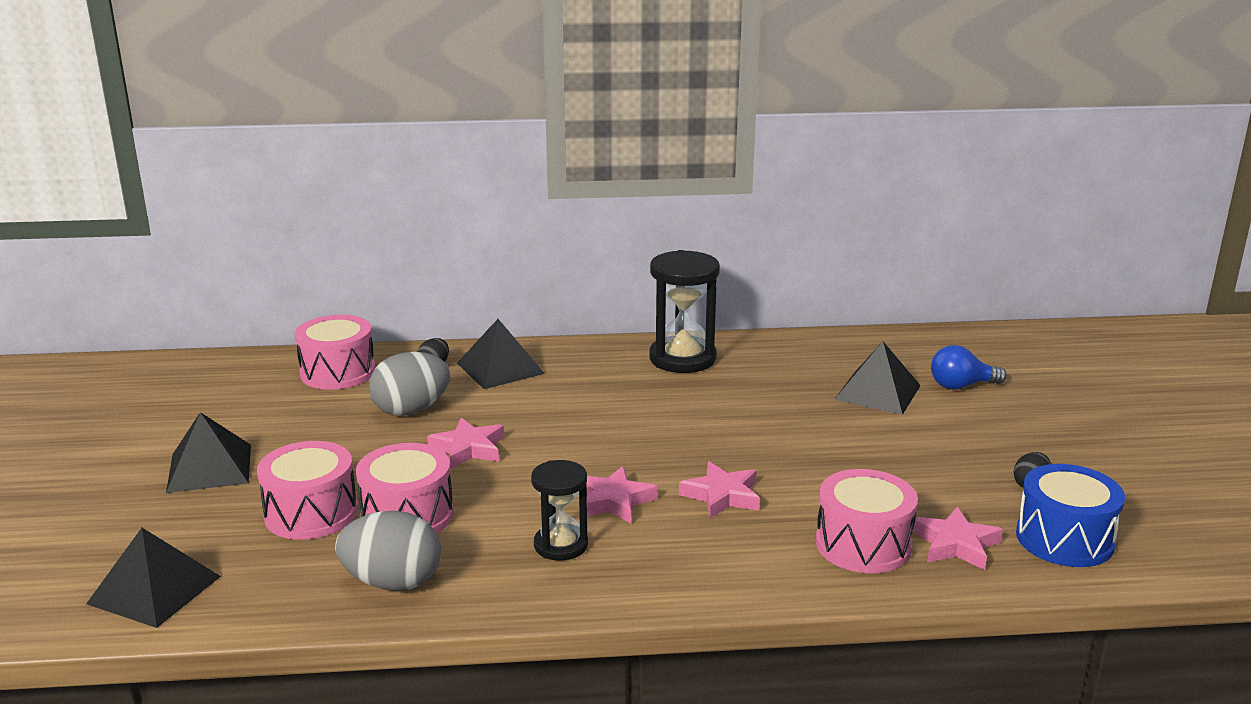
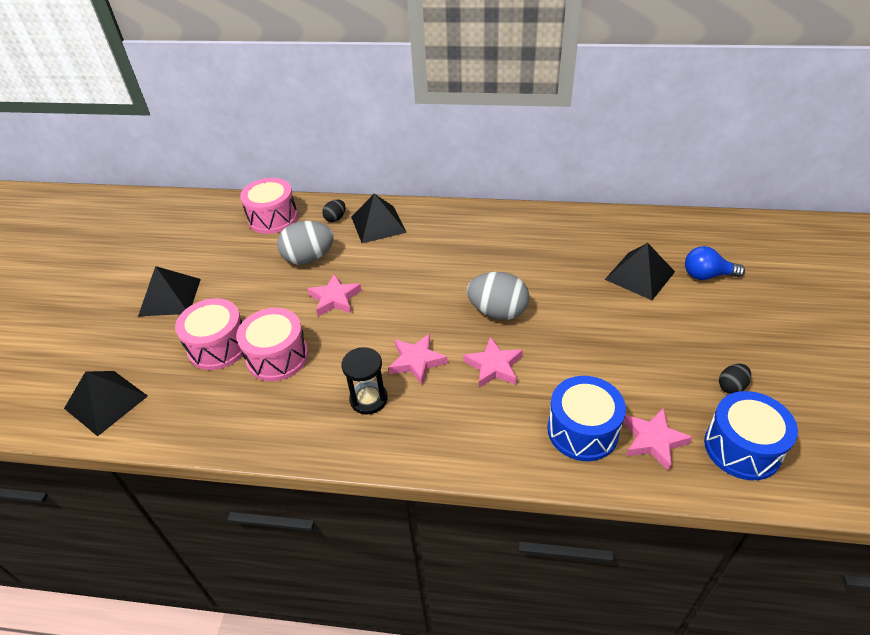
camera: 15 degrees right, 20 degrees up
(392, 582) = (250, 418): grey egg -> grey egg (498, 312)
(682, 358) = (506, 227): black hourglass -> none
(863, 545) = (582, 431): pink drum -> blue drum

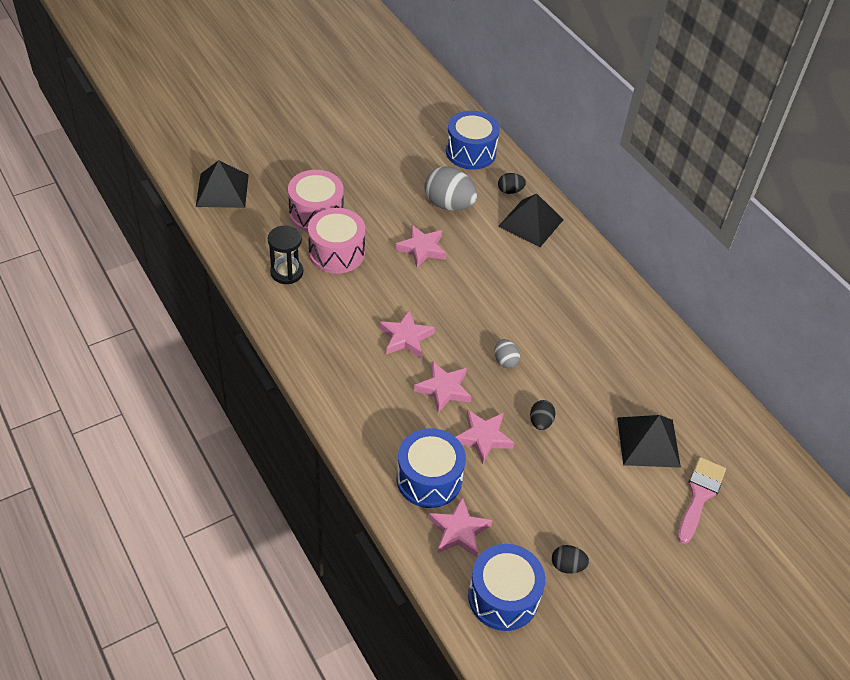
camera: 45 degrees right, 5 degrees up
(170, 297) = (334, 153): black pyramid -> none
(273, 218) = (470, 152): pink drum -> blue drum
(368, 399) = (345, 330): black hourglass -> black hourglass (286, 272)
(498, 312) = (505, 361): grey egg -> grey egg, size x0.51
(565, 368) = (483, 438): none -> pink star
(576, 324) = (540, 422): none -> black egg
(707, 275) = (699, 495): blue light bulb -> pink brush

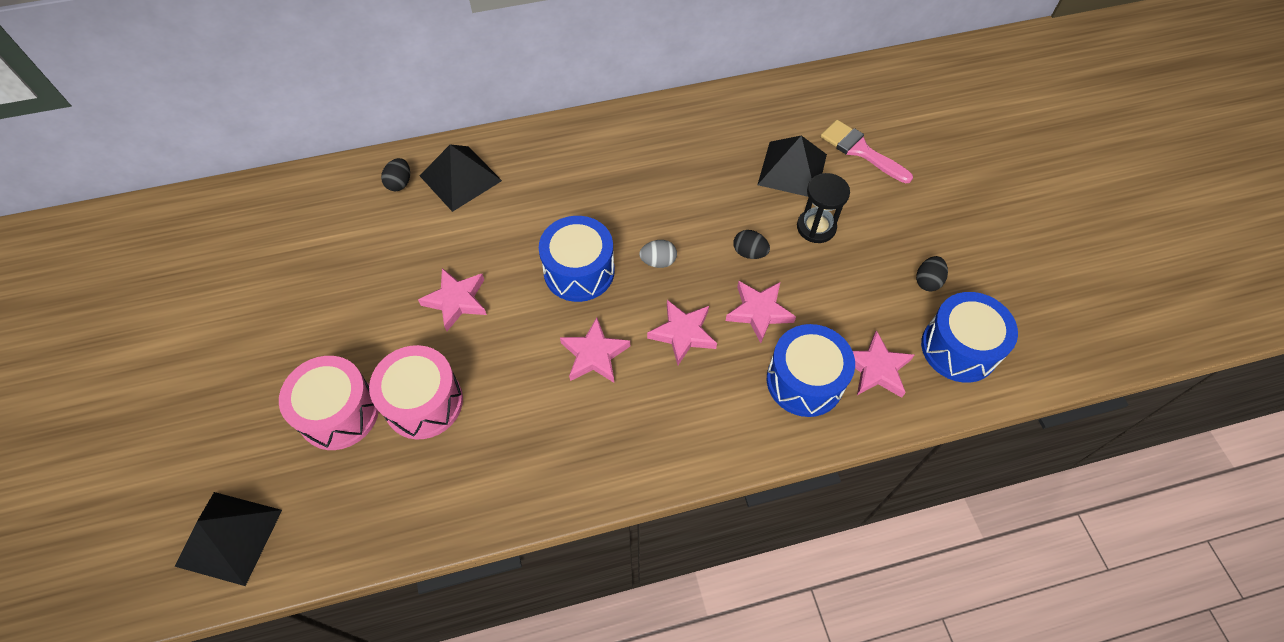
camera: 70 degrees left, 10 degrees up
(286, 272) = (434, 475): black hourglass -> black hourglass (816, 227)
(448, 204) = (394, 252): grey egg -> none
(470, 152) = (313, 204): blue drum -> blue drum (579, 271)

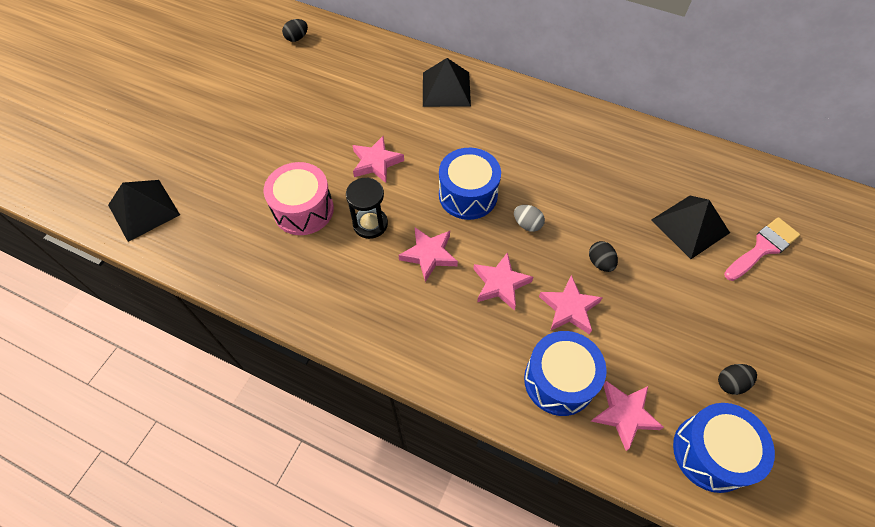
camera: 40 degrees right, 0 degrees up
(339, 412) = (255, 182): pink drum -> none
(400, 183) = (407, 70): black egg -> black egg (297, 38)
(816, 227) = (670, 279): black hourglass -> black hourglass (370, 224)
(860, 150) = (763, 248): pink brush -> pink brush turned 60 degrees clockwise

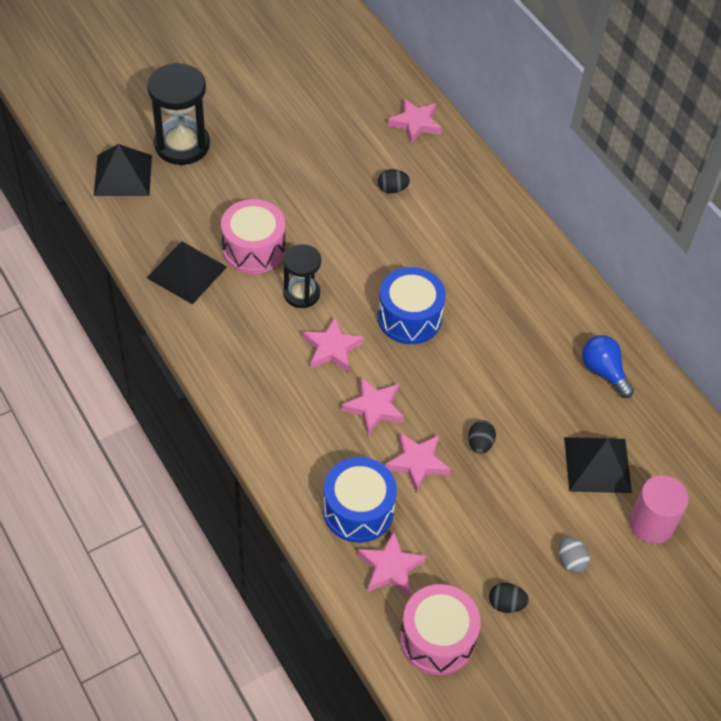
camera: 30 degrees right, 5 degrees down
(180, 158) = (182, 145): none -> black hourglass
(297, 38) = (367, 81): black egg -> black egg (392, 189)
(376, 162) = (349, 242): pink star -> pink star (415, 123)
(446, 89) = (473, 208): black pyramid -> black pyramid (187, 272)
(527, 224) = (442, 374): grey egg -> grey egg (571, 561)
(633, 155) = (603, 371): none -> blue light bulb
(711, 452) = (437, 639): blue drum -> pink drum
(763, 248) = (651, 524): pink brush -> pink cylinder

